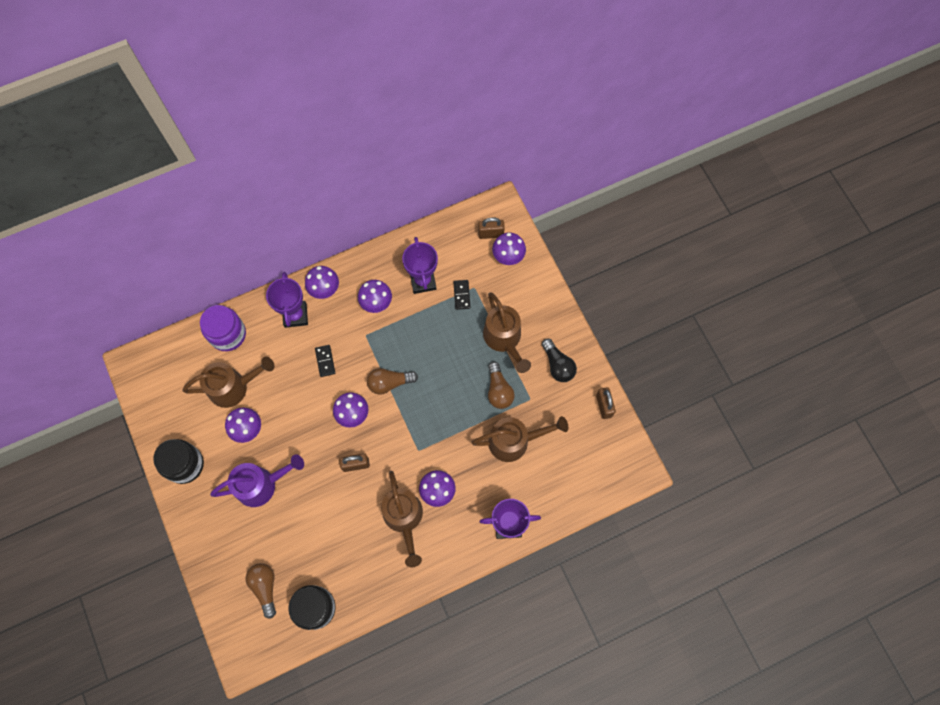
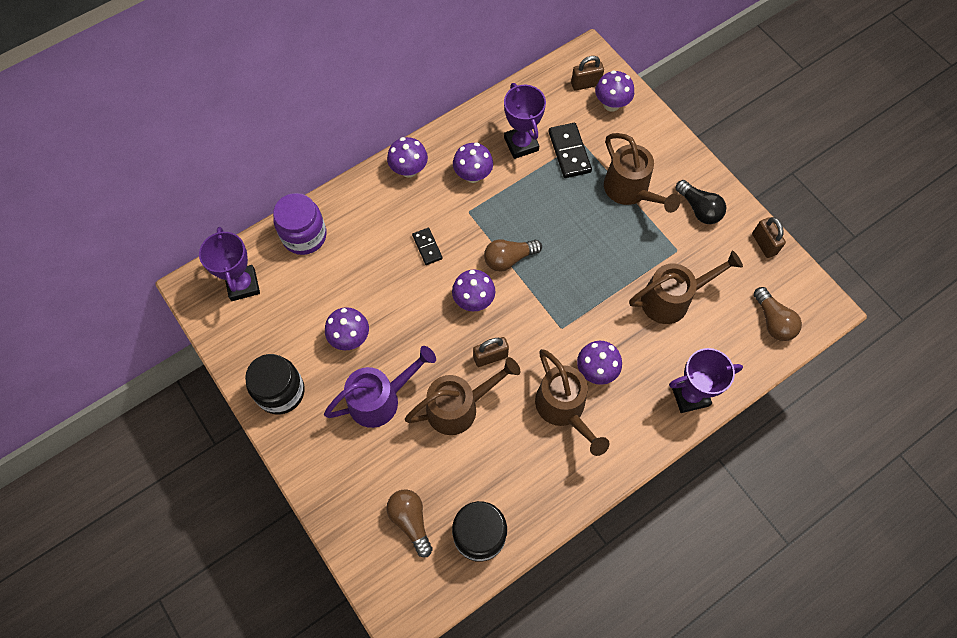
camera: 10 degrees left, 5 degrees down
(234, 387) = (324, 293): brown watering can -> brown watering can (460, 407)
(295, 315) = (381, 203): purple trophy -> purple trophy (243, 285)
(461, 295) = (569, 152): black domino -> black domino, size x1.64
(498, 390) = (638, 247): brown light bulb -> brown light bulb (773, 321)

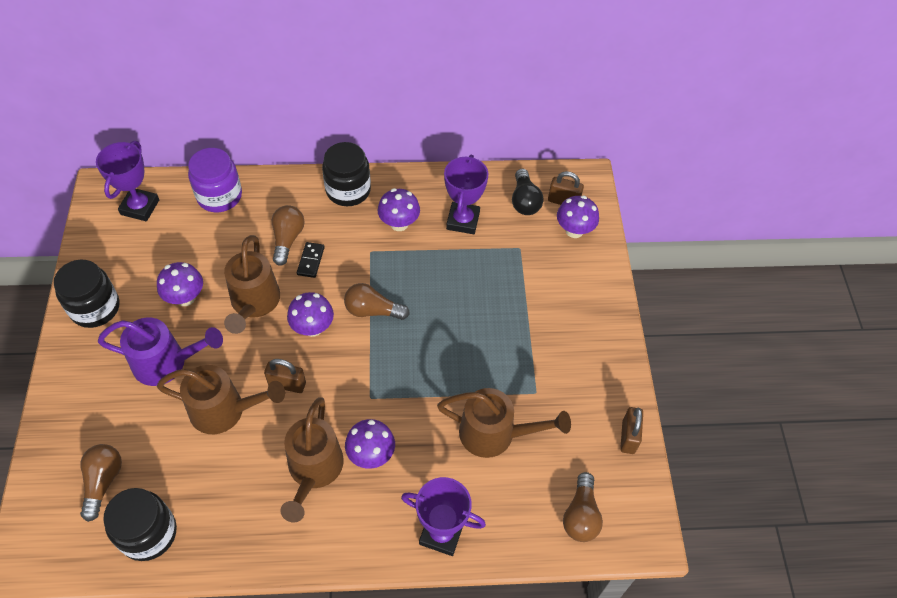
camera: 30 degrees right, 10 degrees down
(393, 240) = (287, 239): none -> brown light bulb
(409, 170) = (348, 190): purple mushroom -> black jar
(569, 152) = (501, 250): black domino -> none
(630, 191) = (532, 315): brown watering can -> brown watering can (254, 304)
(699, 209) = (587, 367): black light bulb -> black light bulb (524, 201)

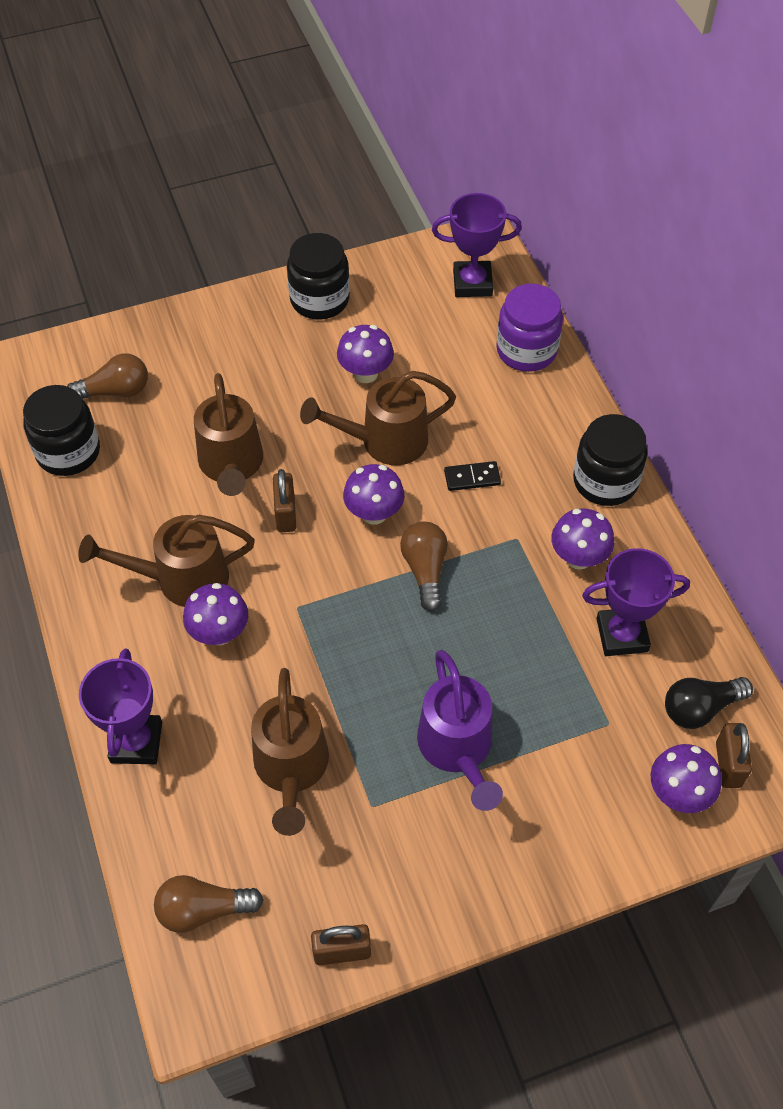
camera: 75 degrees right, 0 degrees up
(167, 363) = (274, 390): purple watering can -> purple watering can (458, 750)
(287, 239) = (494, 442): brown light bulb -> none

